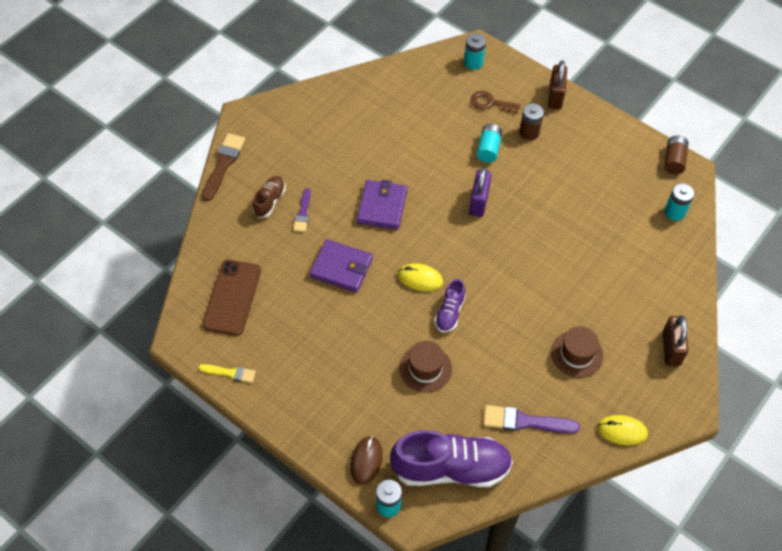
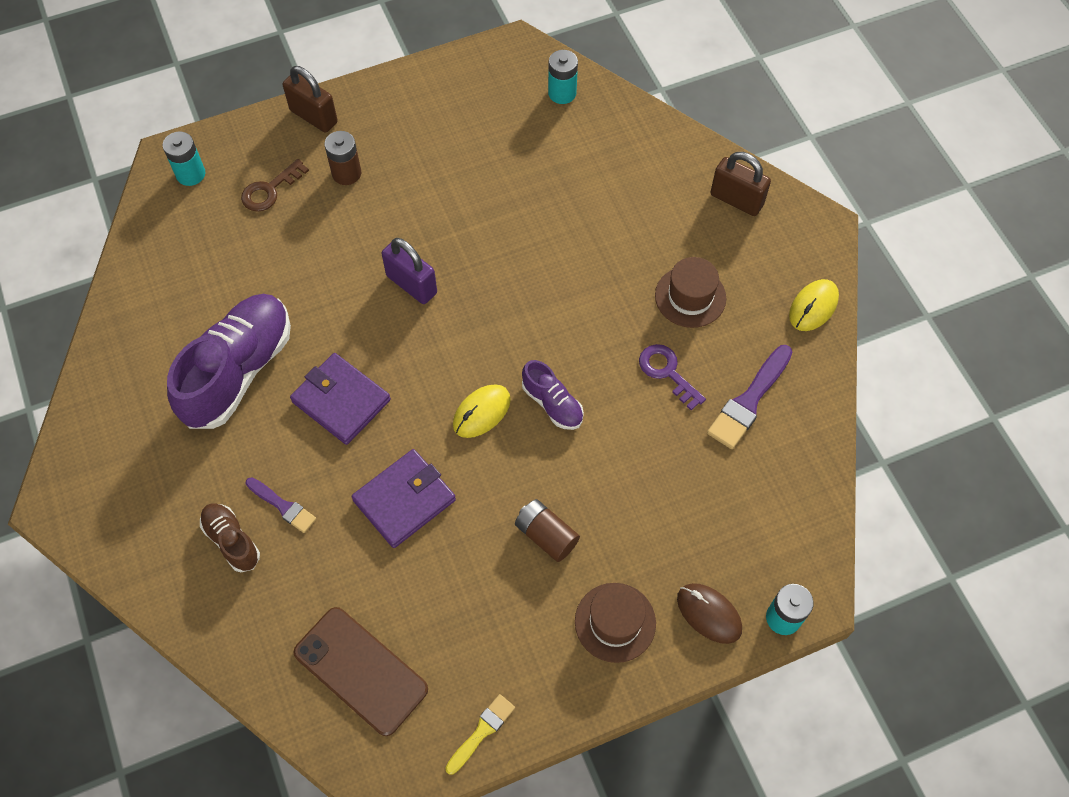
camera: 60 degrees left, 5 degrees up
(223, 164) = (121, 575): brown brush -> none
(425, 368) = (616, 474): brown hat -> brown hat (615, 622)
(450, 468) = (769, 517): purple shoe -> purple shoe (238, 371)
(488, 149) = (339, 230): turquoise battery -> none
(513, 365) = (667, 372): none -> purple key
(674, 160) = (492, 54): brown battery -> brown battery (546, 535)

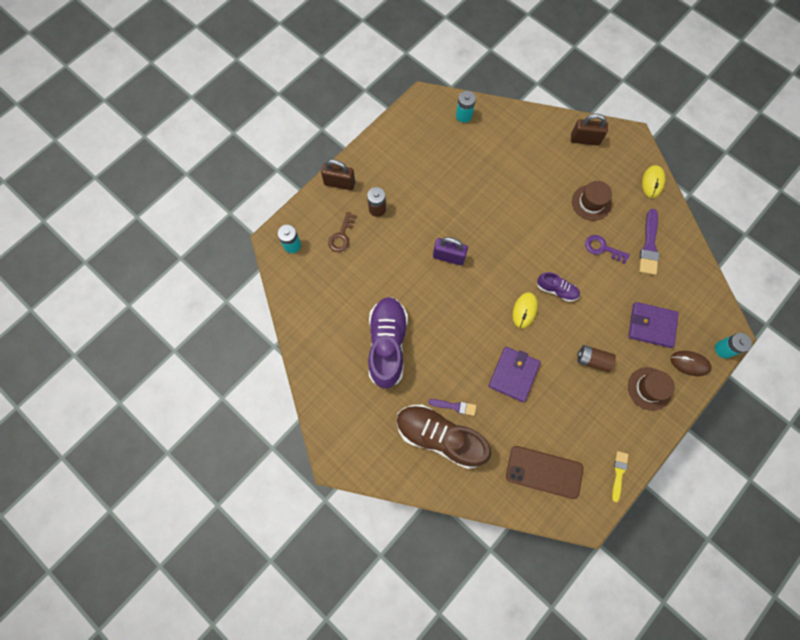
camera: 25 degrees left, 10 degrees up
(232, 541) = (440, 437): brown shoe -> brown shoe, size x2.03
(341, 401) = (450, 336): purple wallet -> purple wallet (651, 325)

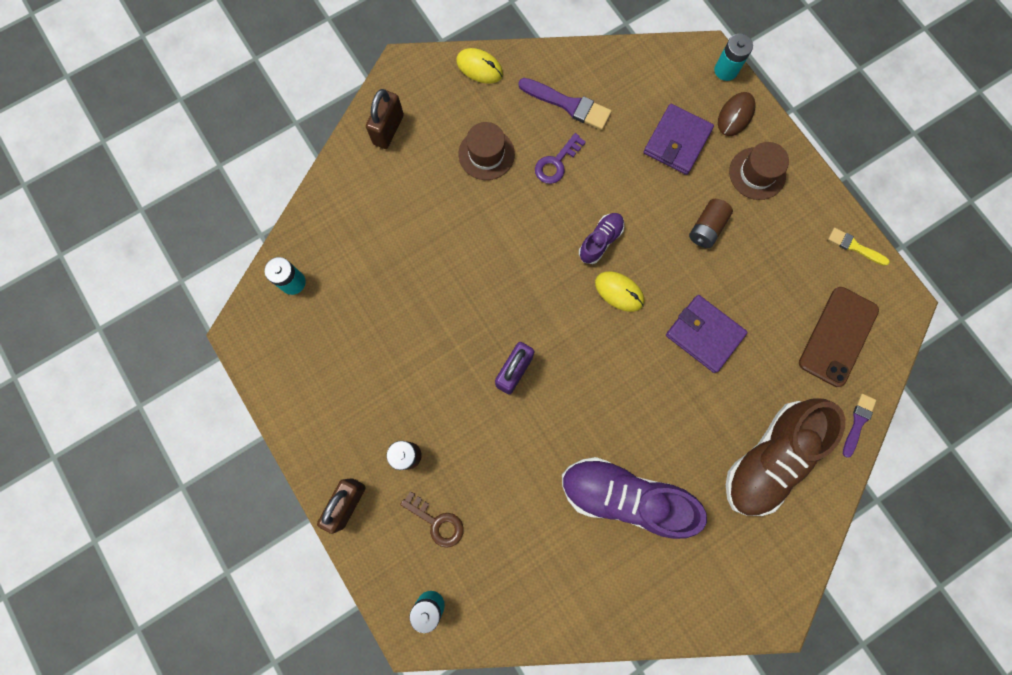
camera: 75 degrees left, 5 degrees up
(455, 406) = (731, 426): purple brush -> purple brush (858, 422)

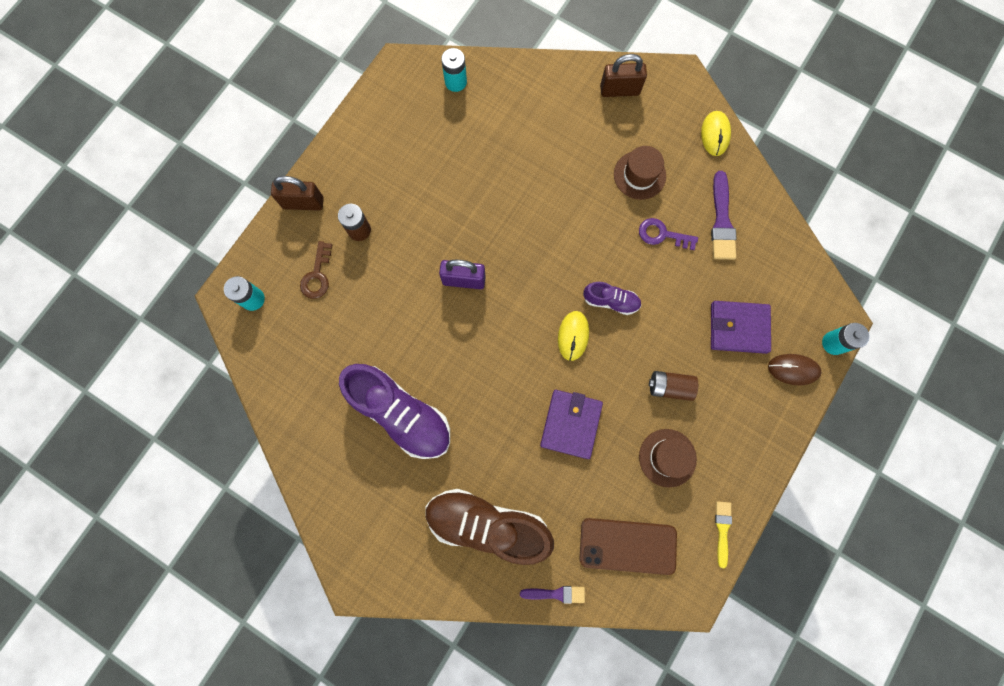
camera: 65 degrees right, 0 degrees up
(624, 496) = (400, 413): purple shoe -> purple shoe turned 135 degrees clockwise
(757, 173) = (746, 412): brown hat -> brown hat (667, 457)

